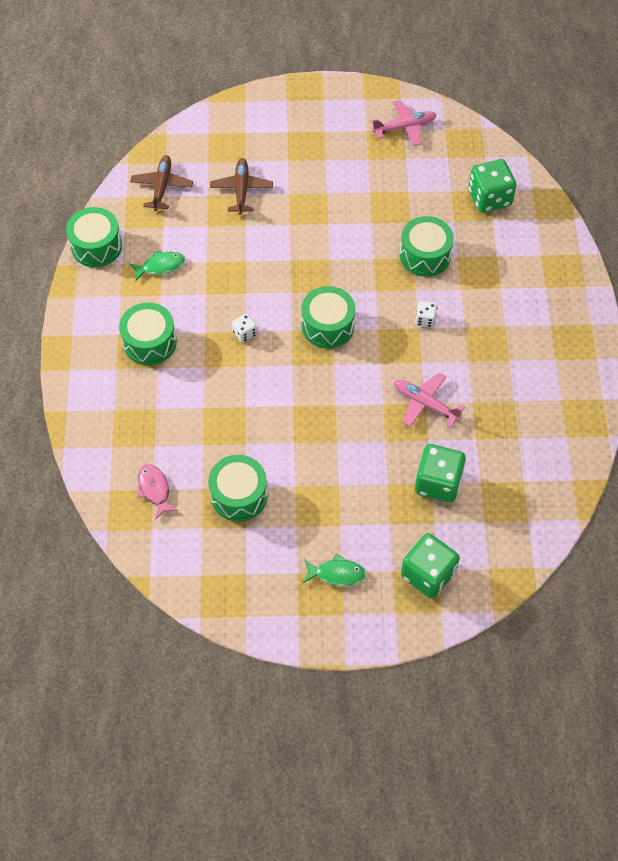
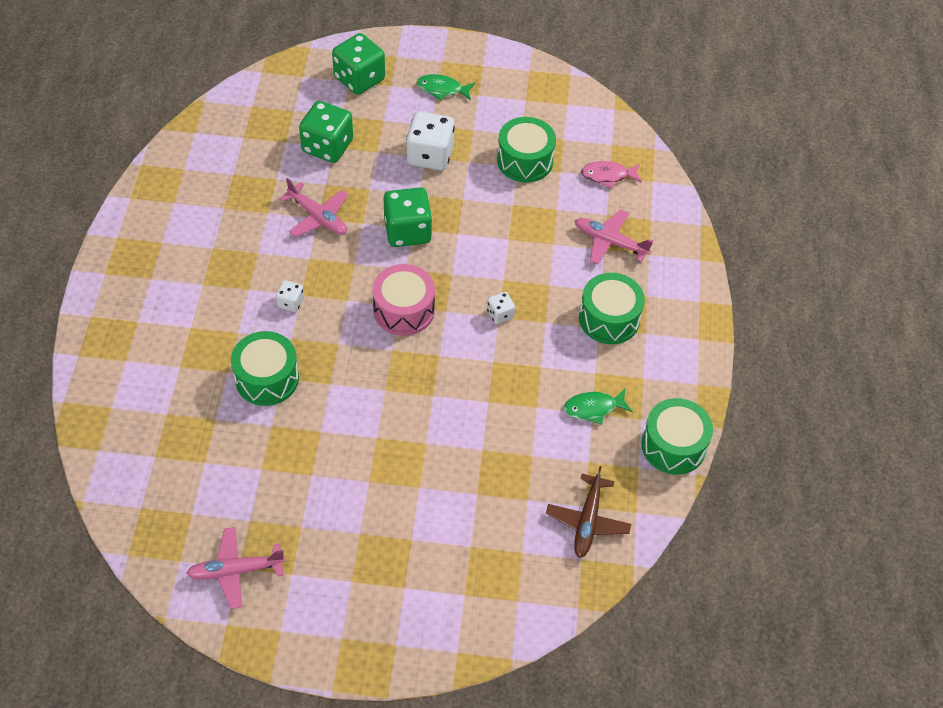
camera: 175 degrees left, 5 degrees down
(150, 416) = (610, 242): none -> pink plane
(154, 490) = (608, 176): pink fish -> pink fish turned 105 degrees clockwise
(241, 190) = (481, 501): brown plane -> none
(328, 326) = (404, 310): green drum -> pink drum
(334, 487) = (430, 155): none -> white dice
(489, 198) = (159, 444): green dice -> green dice (407, 231)

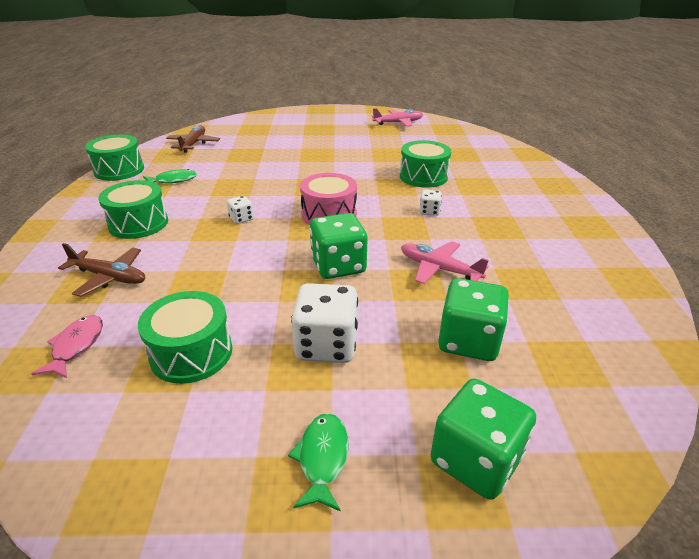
camera: 175 degrees right, 20 degrees down
(442, 89) = (322, 458): green fish -> green fish turned 90 degrees counterclockwise
(608, 176) = (76, 346): pink fish -> pink fish turned 75 degrees counterclockwise
(610, 242) = (109, 277): pink plane -> brown plane

